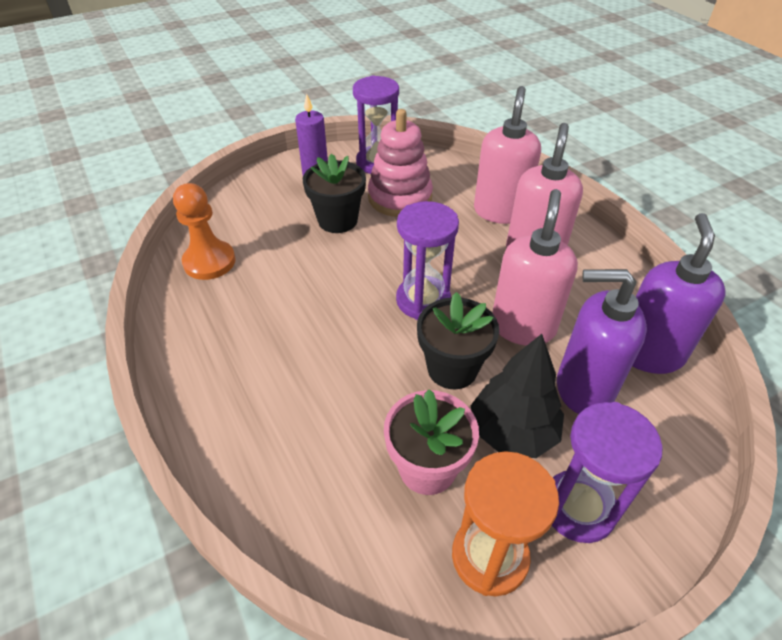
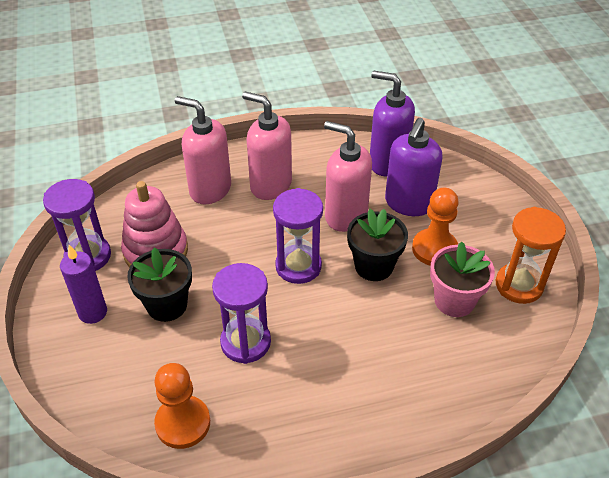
camera: 75 degrees left, 0 degrees up
(512, 431) = (434, 249): black tree -> orange pawn
(578, 508) = (493, 235): purple hourglass -> purple hourglass (245, 342)

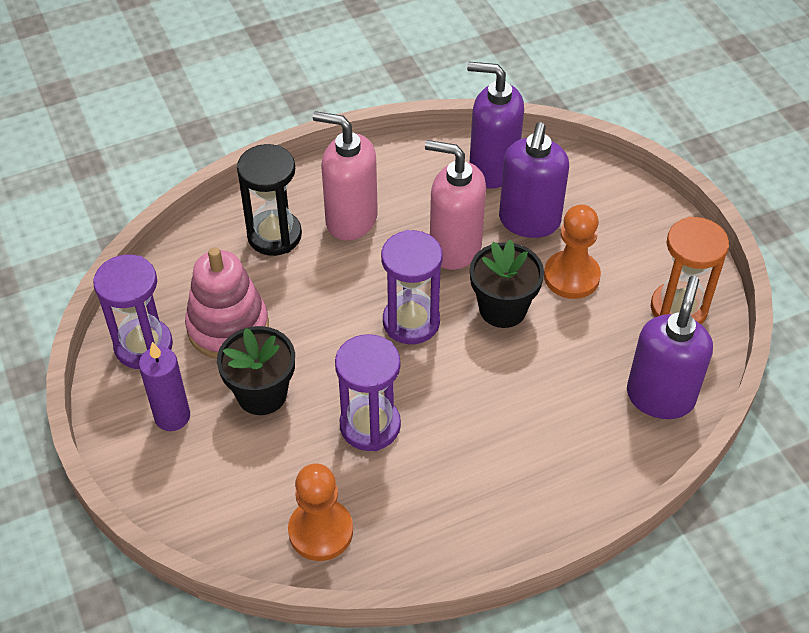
camera: 10 degrees left, 5 degrees up
(210, 189) = (274, 235): pink soap dispenser -> black hourglass
(454, 301) = (606, 338): pink flower pot -> none
(492, 354) = (660, 396): none -> purple soap dispenser

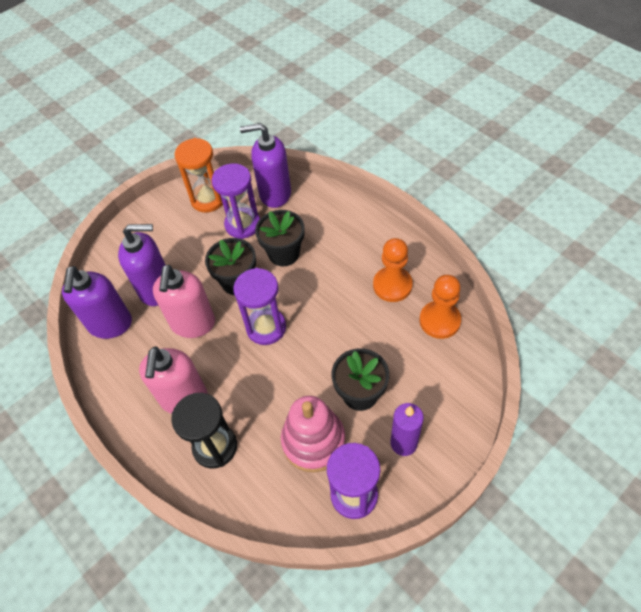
camera: 105 degrees left, 5 degrees up
(370, 425) = (355, 322): purple hourglass -> purple hourglass (242, 225)
(531, 375) = (284, 253): none -> black flower pot
(571, 276) = (199, 254): orange pawn -> orange pawn (392, 285)

